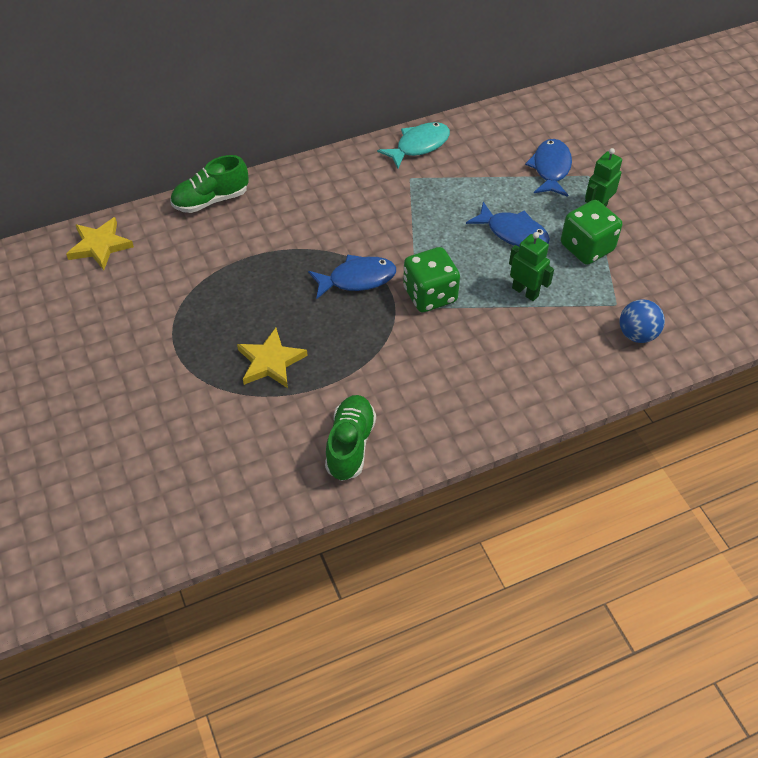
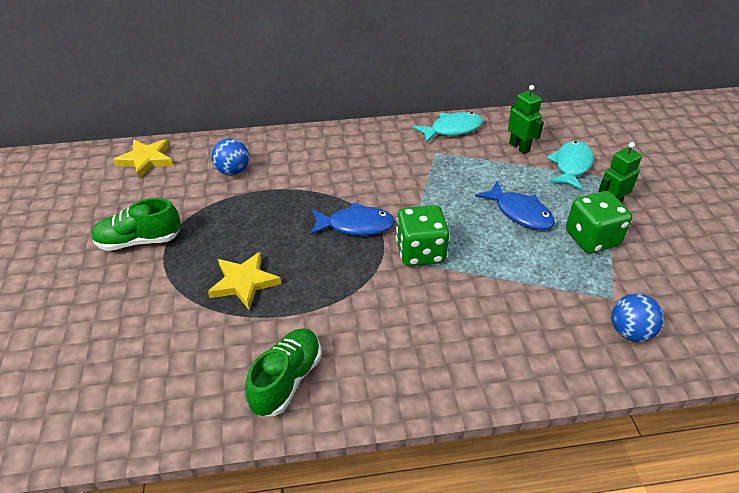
camera: 15 degrees right, 10 degrees down
(203, 241) = (233, 171): none -> blue ball
(211, 200) = (255, 141): green shoe -> green shoe (139, 241)
(525, 292) = (517, 267): green robot -> green robot (519, 147)
(550, 169) = (571, 166): blue fish -> turquoise fish

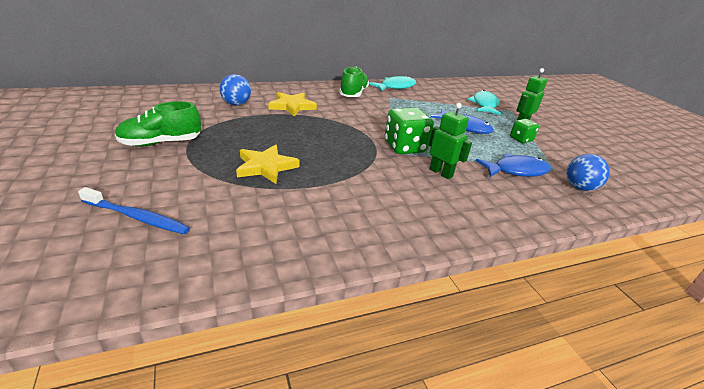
camera: 15 degrees left, 10 degrees down
(104, 350) = (137, 217): none -> blue toothbrush
(146, 160) = (158, 97): yellow star -> yellow star (292, 106)
(286, 380) = (327, 230): green shoe -> green shoe (353, 93)
(356, 225) = (348, 133): blue fish -> blue fish (516, 171)
(519, 147) = (445, 96): green robot -> green robot (441, 173)
(592, 238) = (521, 139): green dice -> green dice, size x0.57

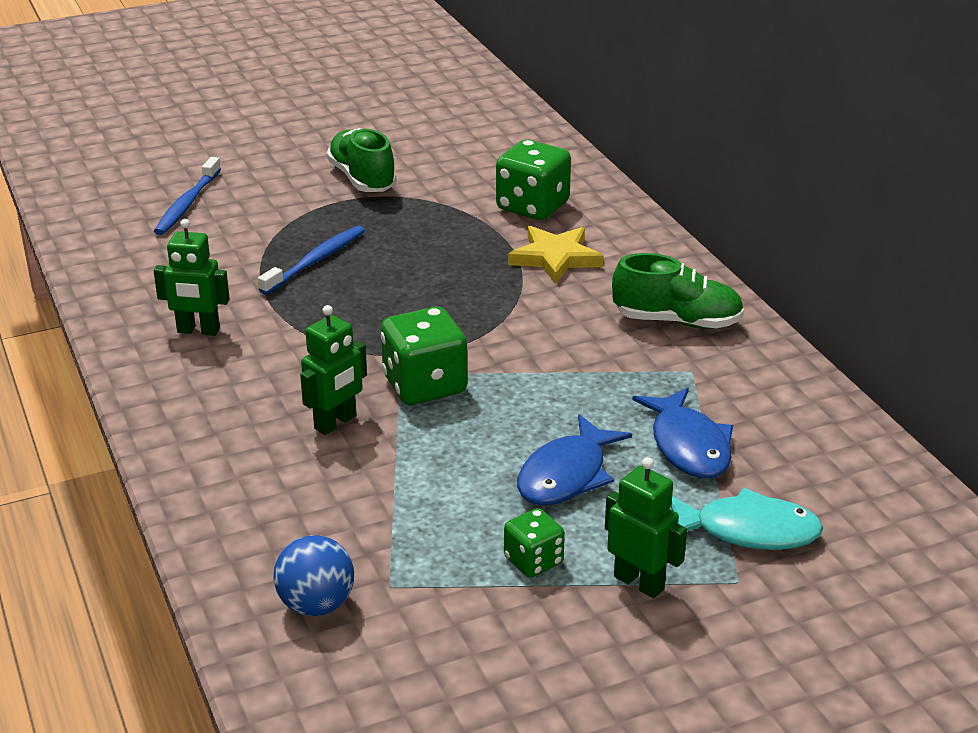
camera: 90 degrees right, 0 degrees up
(236, 104) = (532, 207): blue ball -> green dice
(266, 167) = (315, 261): yellow star -> blue toothbrush
(344, 215) = (198, 331): none -> green robot
(395, 87) = (776, 381): turquoise fish -> none
(516, 171) = (367, 522): blue fish -> blue fish (688, 446)

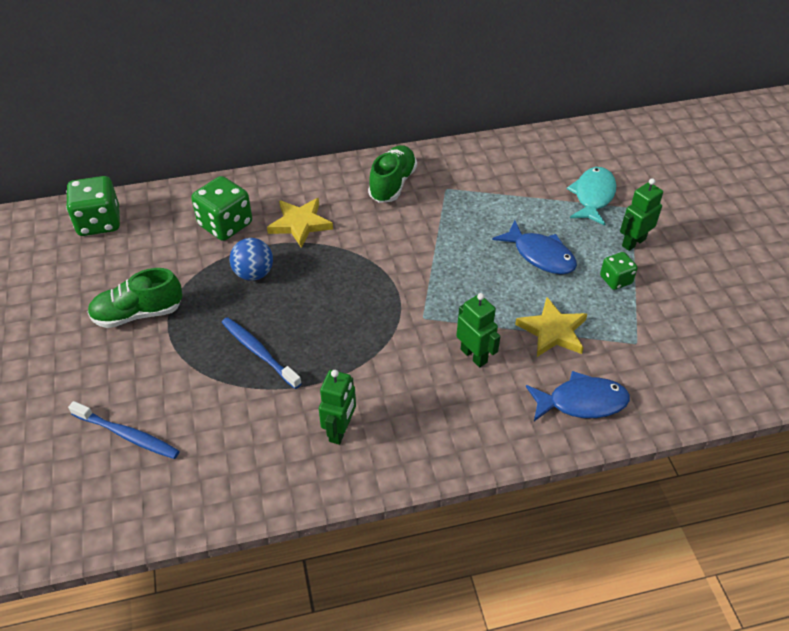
camera: 80 degrees left, 15 degrees up
(316, 605) = (653, 378): blue ball -> blue ball (254, 273)
(398, 494) = (552, 331): none -> yellow star
(424, 385) = (439, 307): green dice -> green dice (99, 222)
(688, 446) = (518, 203): blue fish -> blue fish (581, 402)

